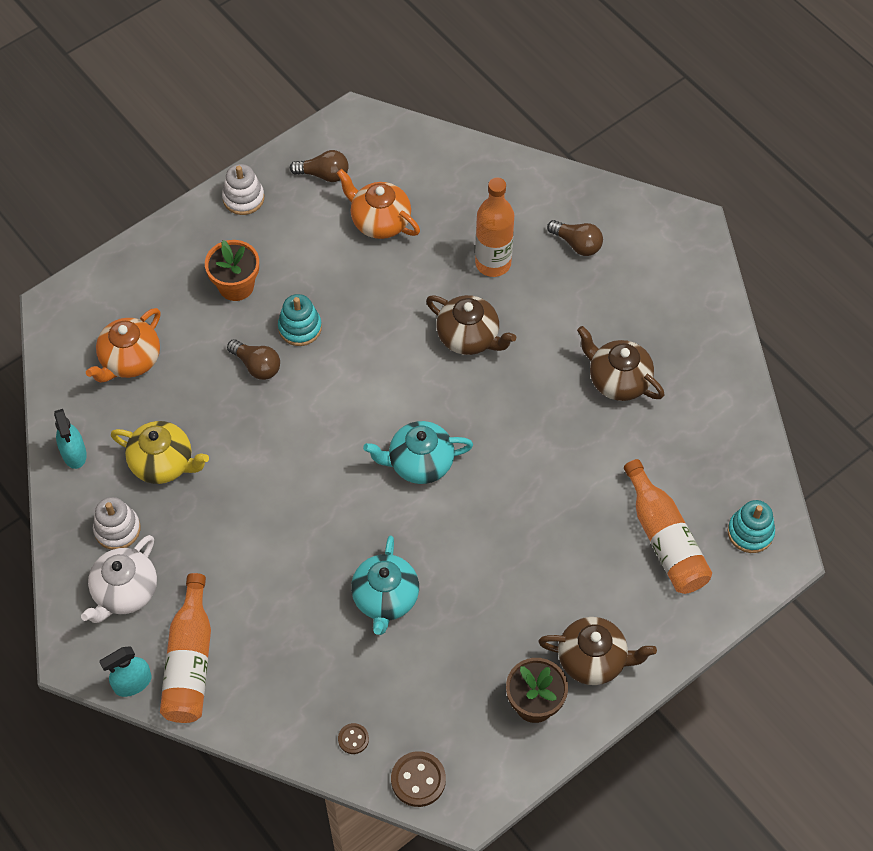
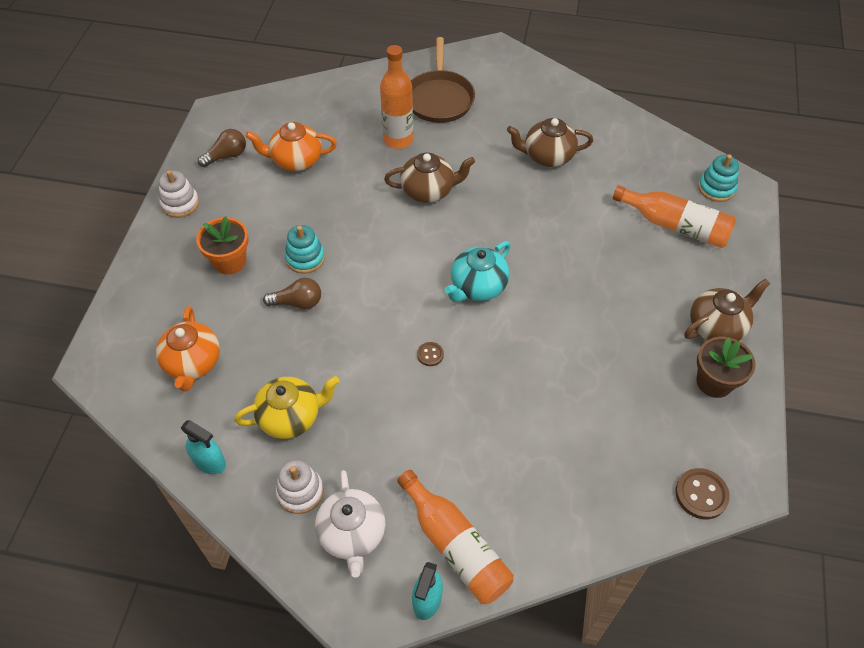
camera: 40 degrees left, 5 degrees down
(353, 739) = (629, 503): brown button -> brown button (430, 355)
(385, 599) = (548, 390): turquoise teapot -> none
(577, 244) = (439, 98): brown light bulb -> brown pan

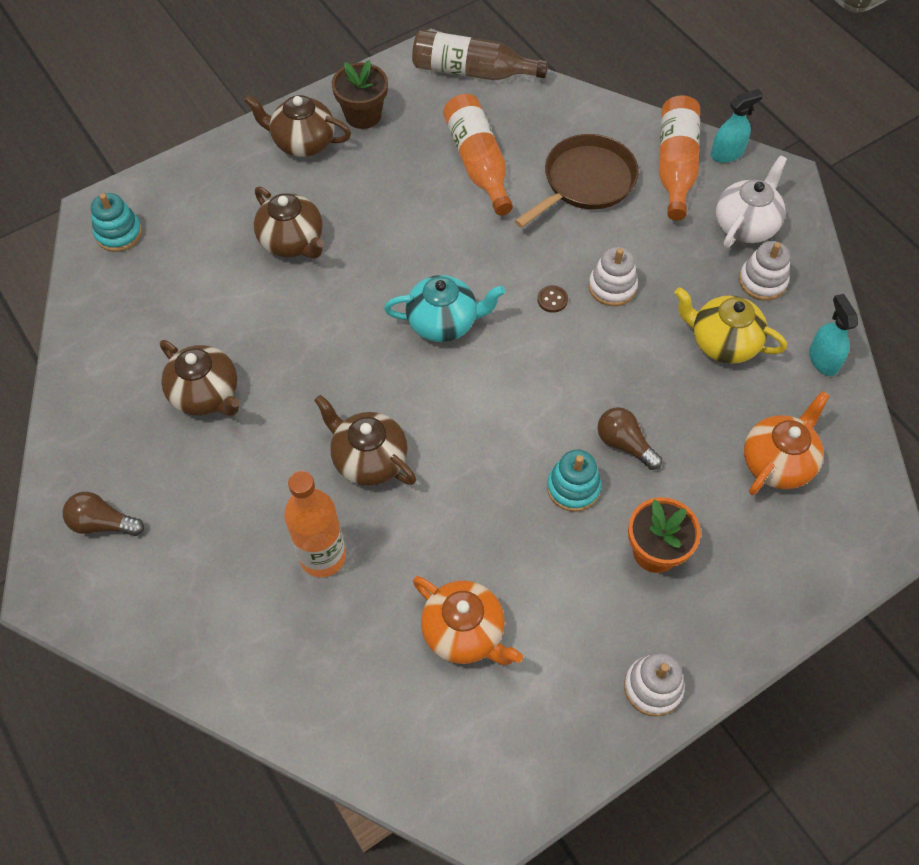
camera: 135 degrees left, 5 degrees up
(227, 156) = (539, 719): brown light bulb -> brown light bulb (103, 523)
(401, 396) = (612, 287): none -> white stacking toy
(439, 98) = (208, 576): brown pan -> brown pan (585, 182)
(624, 261) = (293, 242): none -> brown teapot
(675, 225) = (206, 233): orange bottle -> orange bottle (478, 163)
(701, 494) = (472, 71): brown button -> brown bottle

